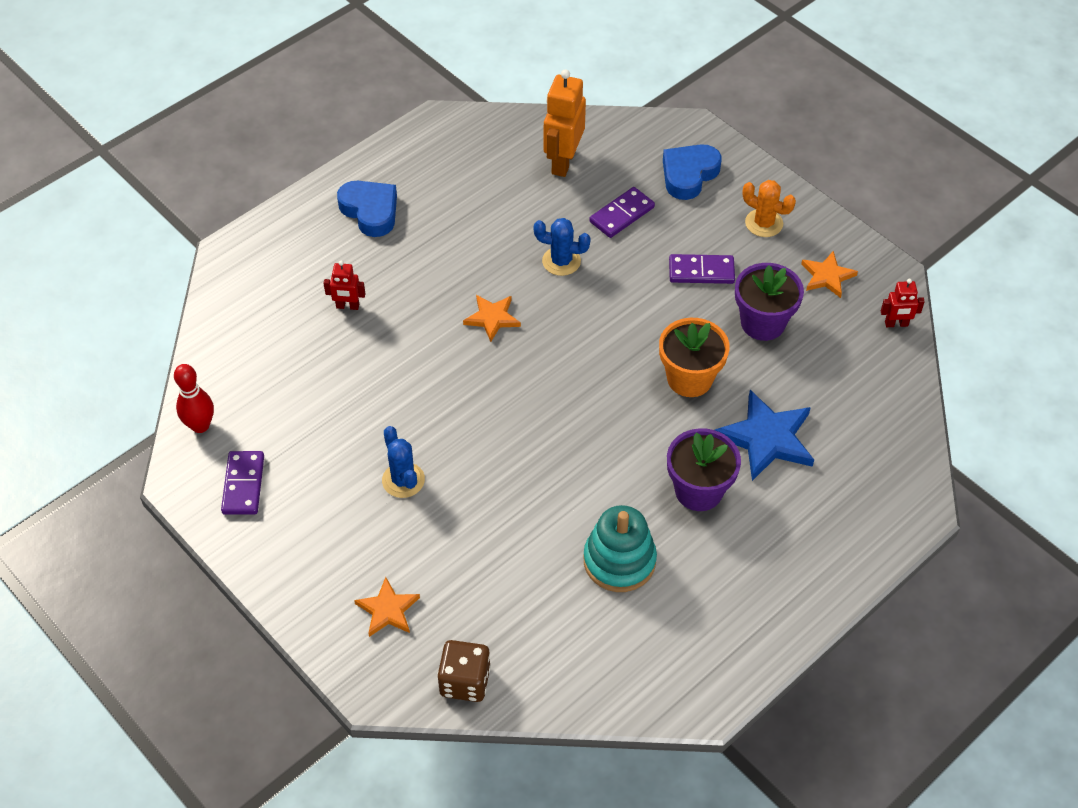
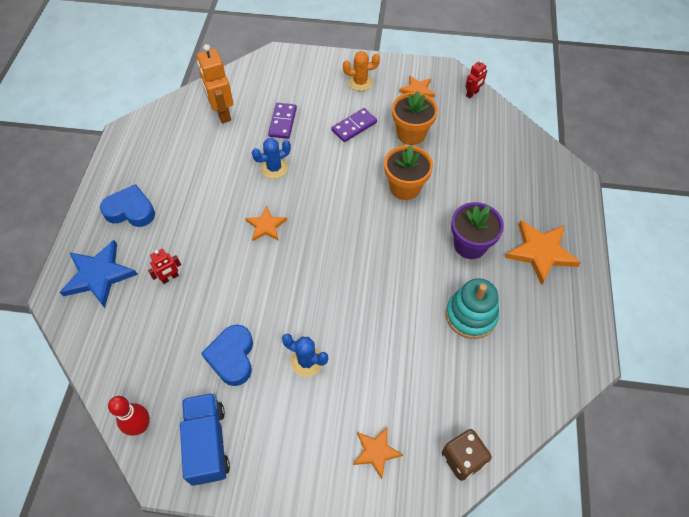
camera: 40 degrees left, 5 degrees up
(243, 485) = (207, 443): purple domino -> blue truck
(689, 175) = (297, 80): blue heart -> blue heart (232, 357)
(763, 323) = (411, 134): purple flower pot -> orange flower pot
(766, 438) = (473, 192): blue star -> blue star (99, 275)
(775, 556) = (540, 252): none -> orange star

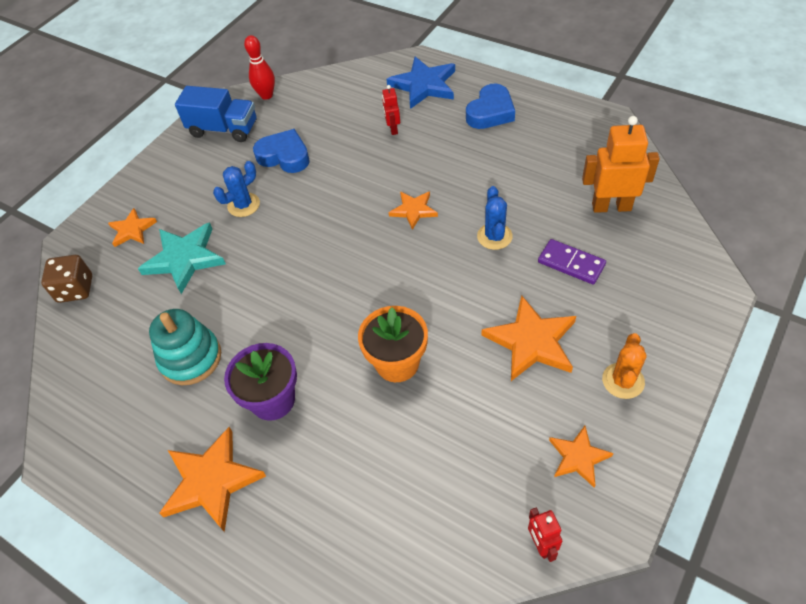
camera: 120 degrees right, 5 degrees down
(354, 126) = (531, 341): purple domino -> orange star
(386, 378) = (184, 258): none -> turquoise star
(411, 134) = (488, 409): orange flower pot -> none

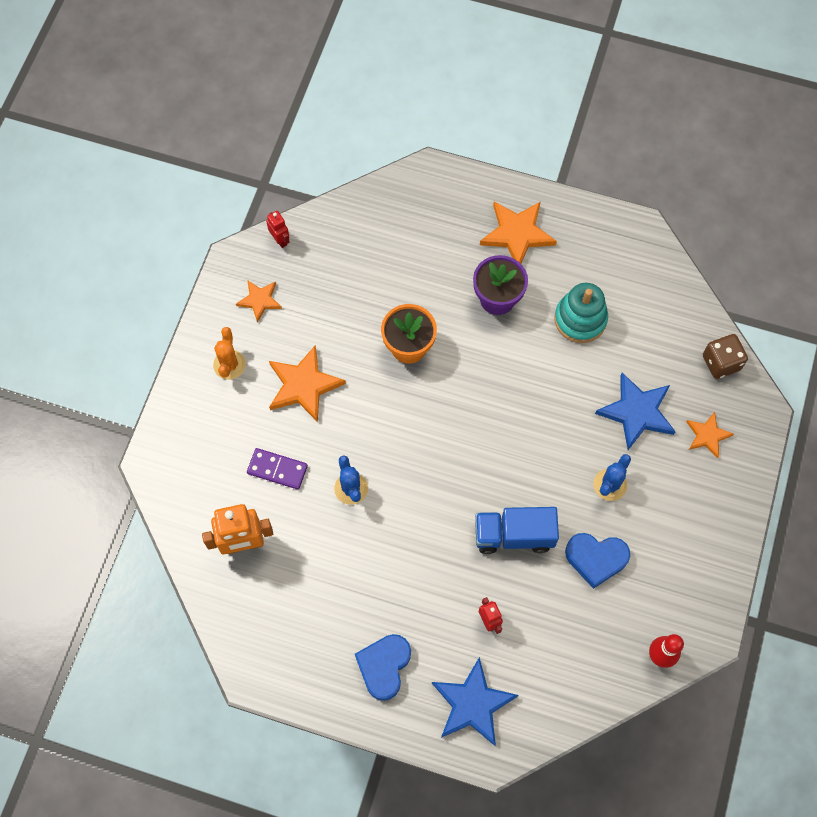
camera: 160 degrees right, 15 degrees up
(184, 258) = (637, 412): turquoise star -> blue star
(224, 129) = (684, 590): blue truck -> blue truck (514, 535)
(414, 210) = (435, 507): orange star -> none

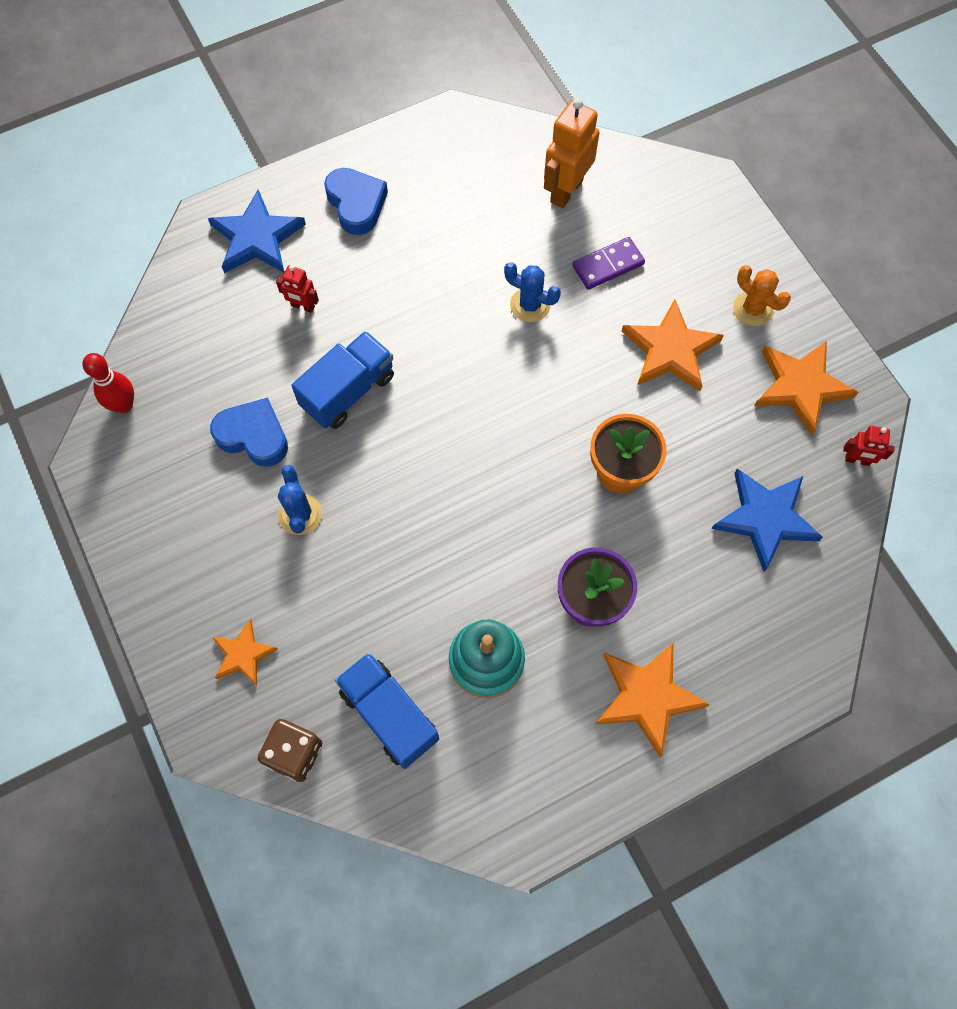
camera: 135 degrees right, 0 degrees up
(259, 300) = (801, 386): orange star -> orange star, size x1.69
(596, 559) = (253, 436): blue heart -> blue heart turned 60 degrees clockwise
(637, 412) = (337, 612): blue star -> blue star (765, 518)
(655, 338) = (389, 714): none -> blue truck

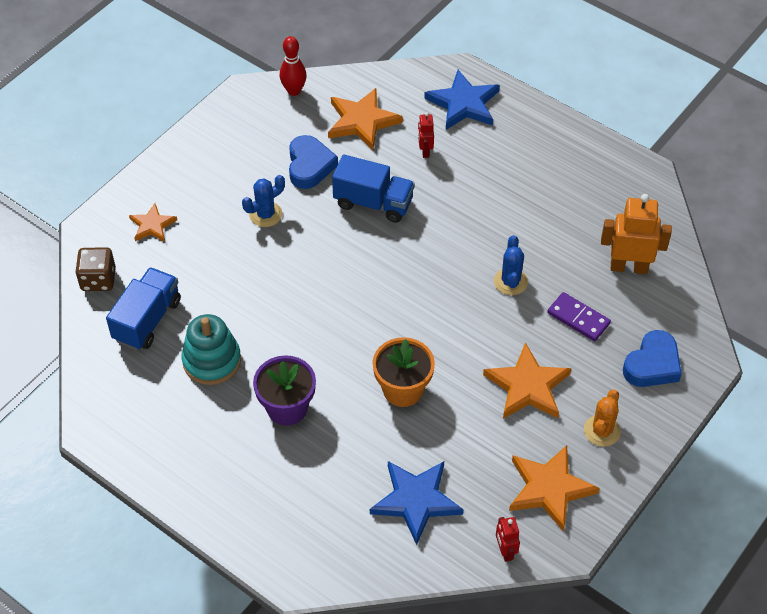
camera: 65 degrees right, 15 degrees down
(356, 204) = (528, 146): blue heart -> blue heart (652, 365)
(647, 697) = (230, 469): orange star -> orange star (362, 121)

